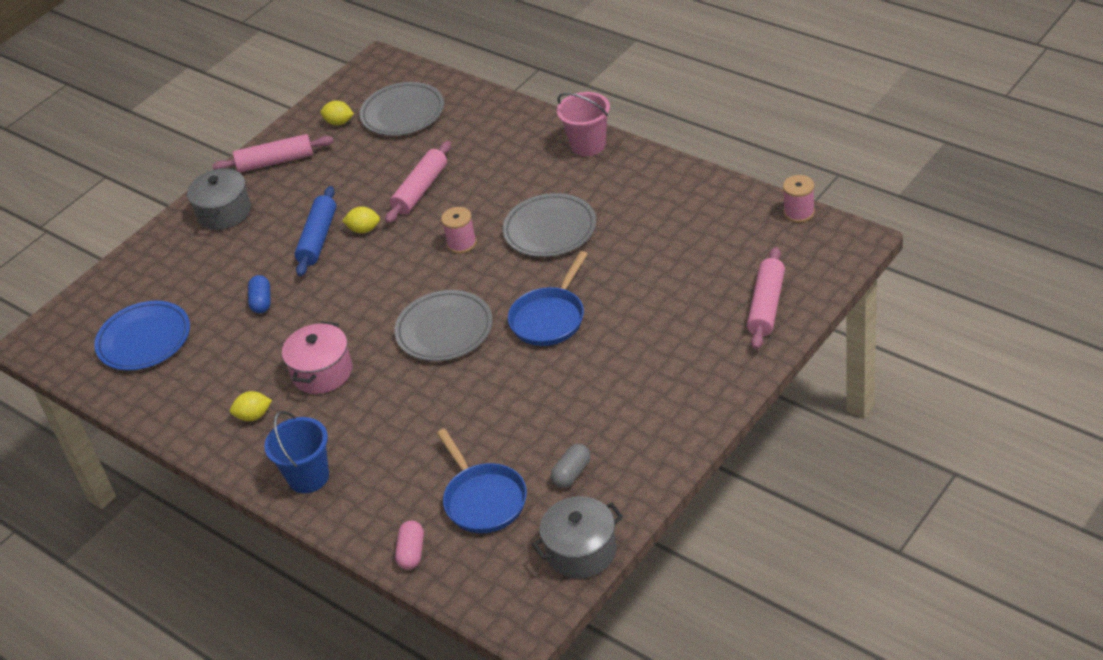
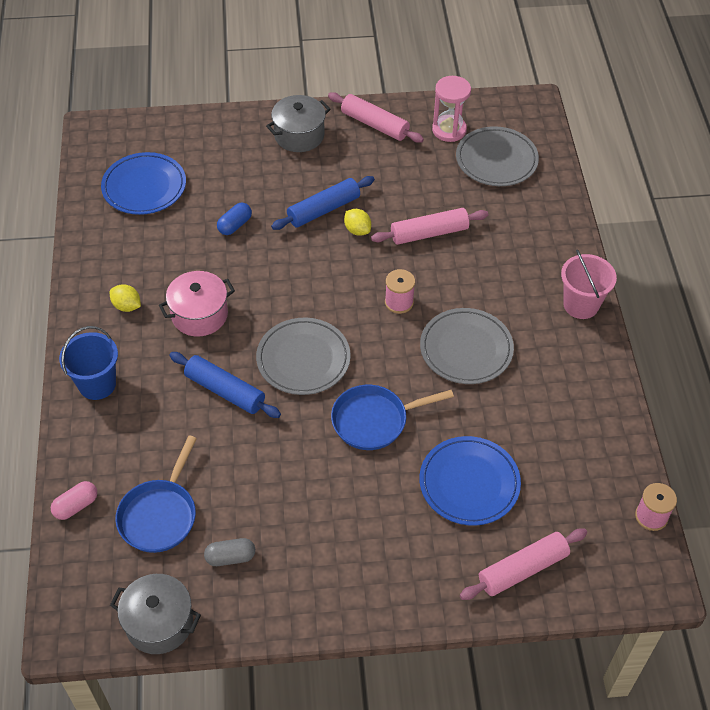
camera: 40 degrees right, 10 degrees up
(339, 122) = (449, 130): yellow lemon -> pink hourglass
(415, 395) = (225, 391): none -> blue rolling pin
(665, 294) = (469, 483): none -> blue plate

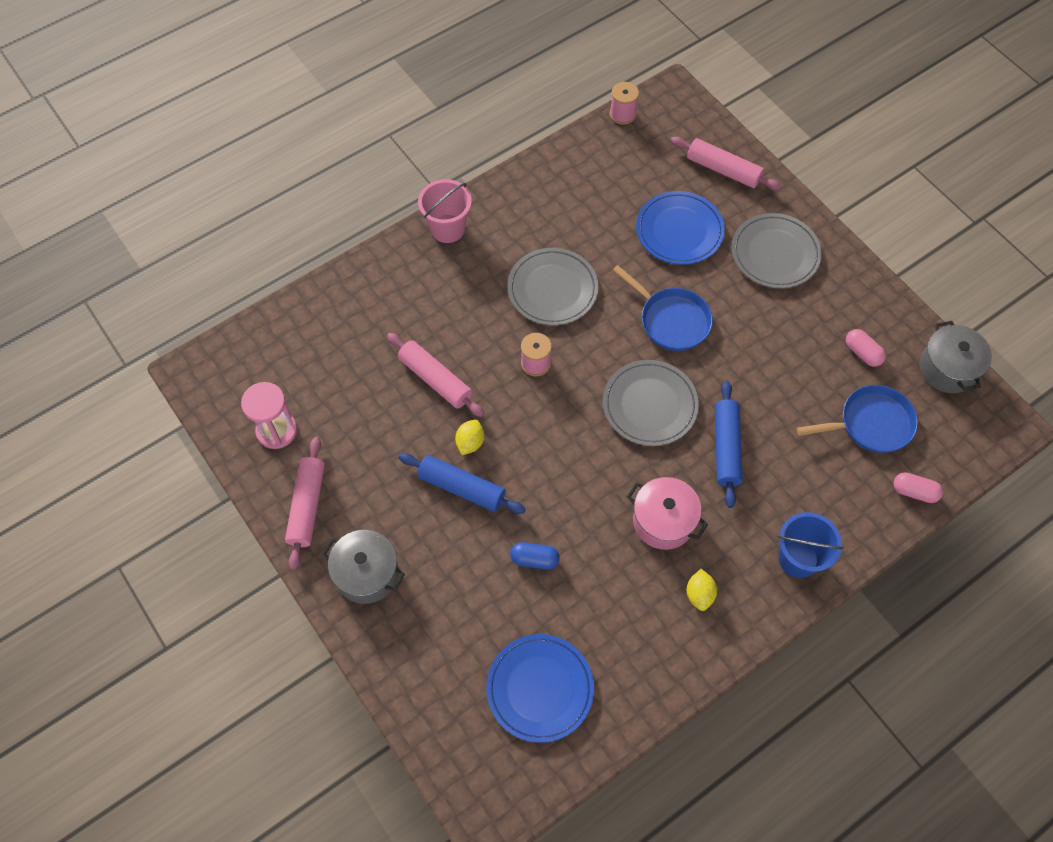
camera: 120 degrees left, 10 degrees up
(230, 557) = (862, 353): grey capsule -> pink capsule
(496, 160) = (299, 368): grey plate -> grey plate (775, 254)

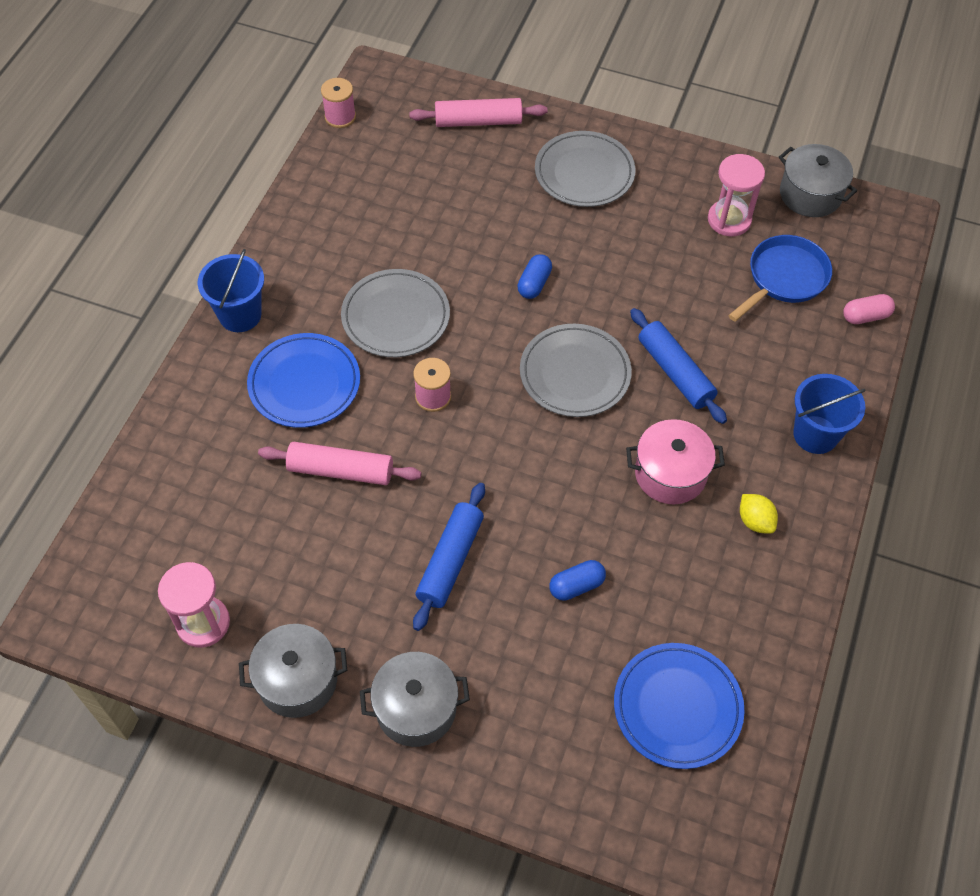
camera: 35 degrees left, 5 degrees down
(307, 506) = (297, 680): pink rolling pin -> grey pot
(447, 228) = (240, 315): pink bucket -> blue bucket
(462, 487) = (450, 561): blue rolling pin -> blue rolling pin turned 60 degrees counterclockwise
(470, 443) = (425, 512): yellow lemon -> none
(671, 320) = (534, 284): blue pan -> blue capsule
(679, 231) = (479, 198): blue plate -> blue plate (304, 384)
(862, 353) = (729, 220): pink capsule -> pink hourglass

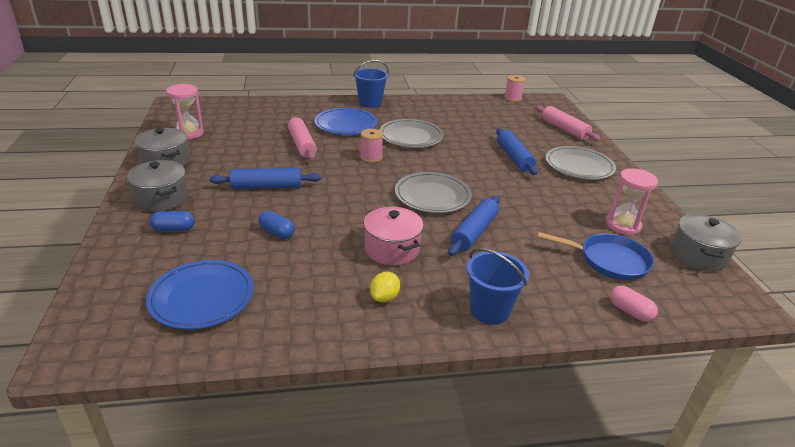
camera: 60 degrees right, 25 degrees down
(524, 228) = (514, 157): none -> blue rolling pin
(534, 284) = (480, 169): blue capsule -> blue capsule (174, 229)

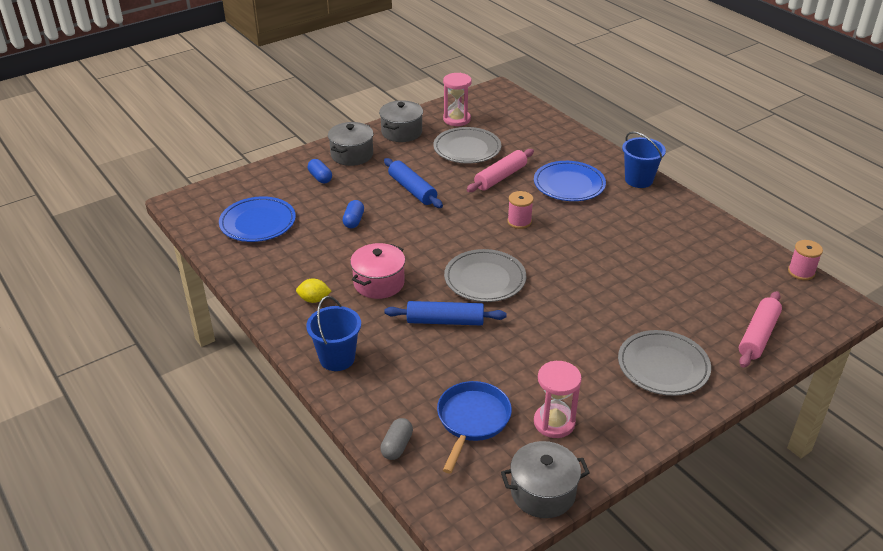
camera: 65 degrees right, 5 degrees up
(411, 137) = (591, 230): grey plate -> grey plate (467, 149)
(514, 157) = (627, 311): blue rolling pin -> none
(609, 260) = (472, 420): blue pan -> blue pan turned 150 degrees counterclockwise
(629, 311) = (397, 446): pink capsule -> grey capsule

